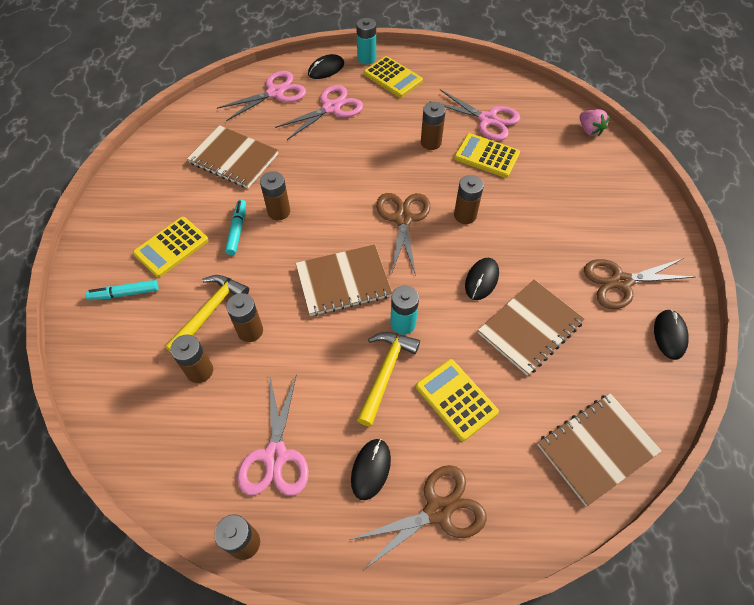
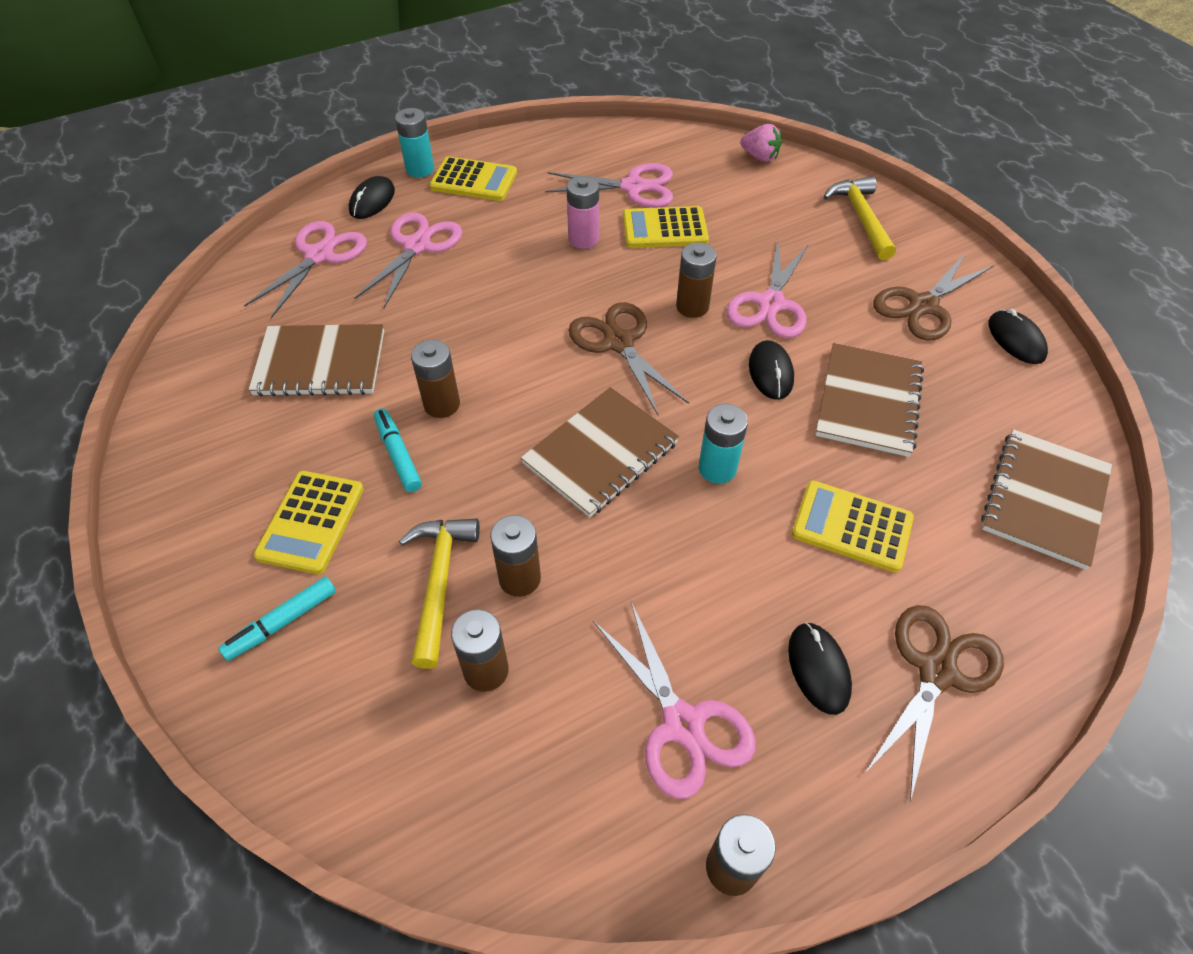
camera: 30 degrees left, 5 degrees down
(385, 372) = (742, 539): yellow hammer -> yellow hammer (861, 218)
(430, 142) = (583, 239): brown battery -> pink battery
(517, 235) = (770, 304): none -> pink scissors

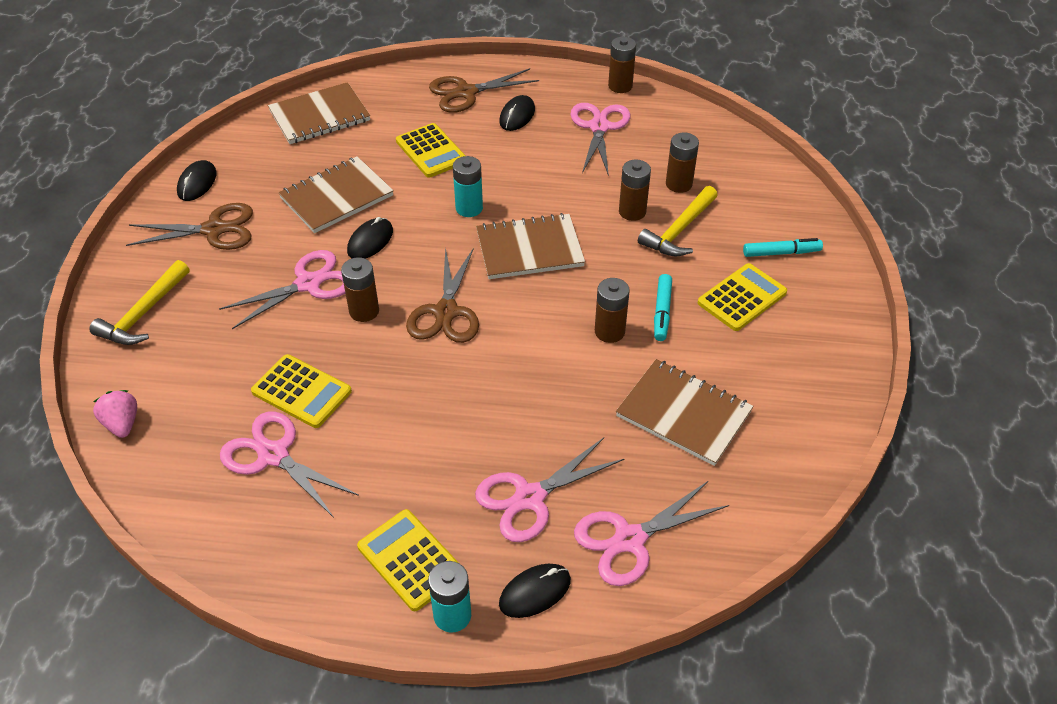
camera: 145 degrees left, 5 degrees down
(583, 239) = (378, 420): pink battery -> none

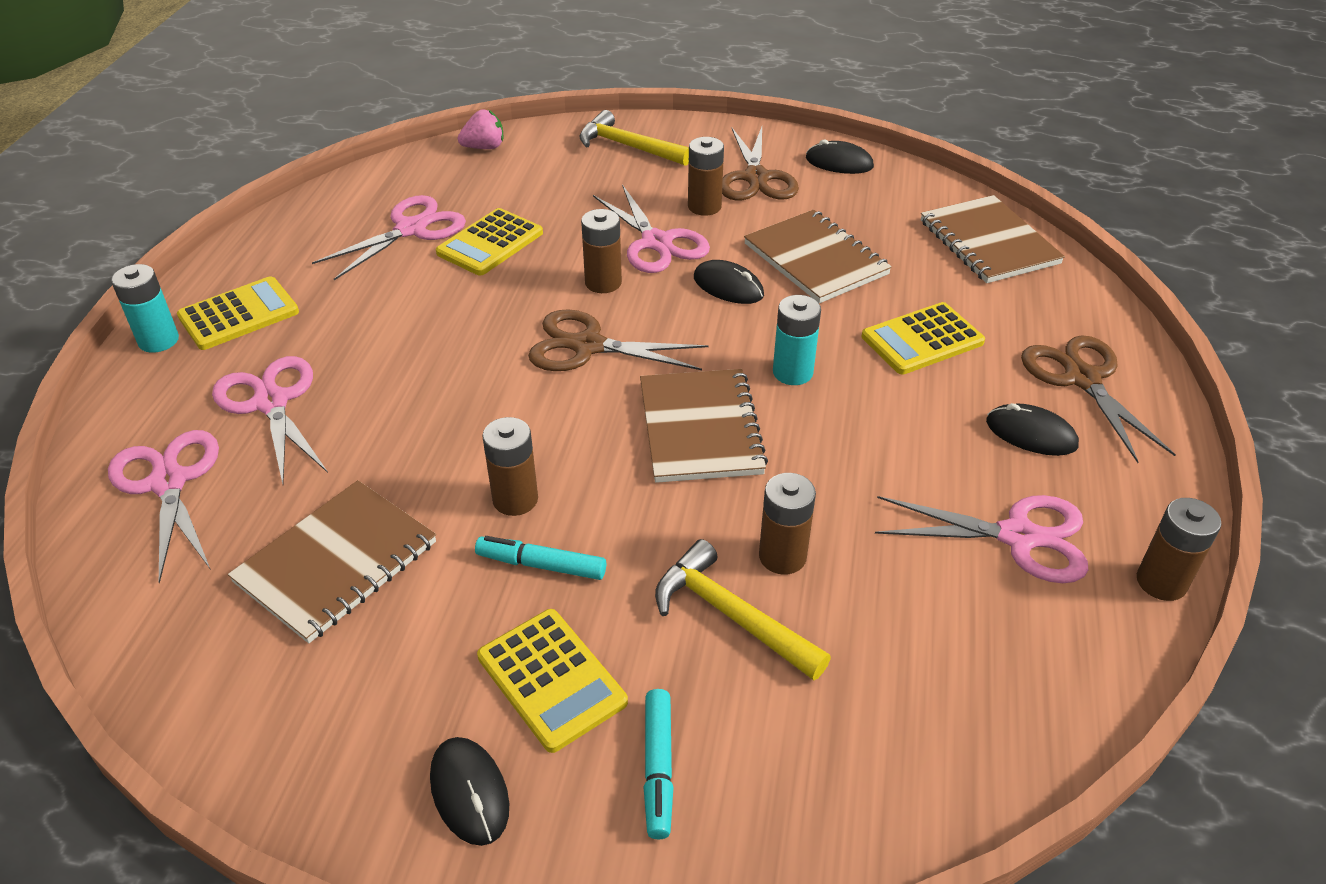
camera: 95 degrees right, 5 degrees down
(535, 592) = (148, 399): black mouse -> black mouse (469, 792)
(678, 184) = (860, 633): brown battery -> brown battery (704, 206)

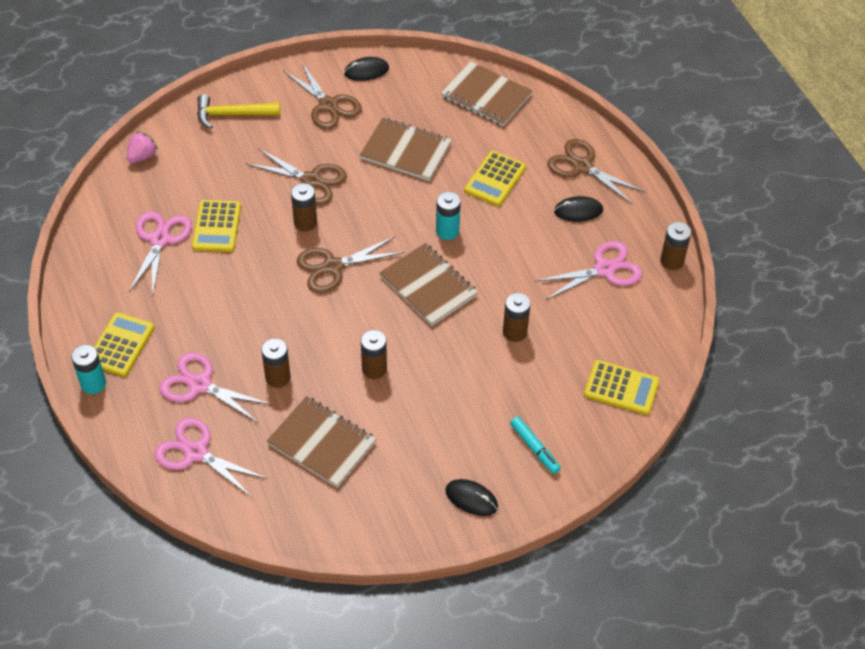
camera: 35 degrees left, 10 degrees up
(336, 562) = (321, 443): brown notebook -> brown notebook turned 60 degrees counterclockwise
(541, 565) = (415, 393): turquoise marker -> none
(552, 679) = (464, 438): yellow calculator -> yellow calculator (621, 388)
(656, 242) = (311, 180): pink scissors -> brown scissors
(704, 206) = (316, 141): brown battery -> brown battery (278, 377)
(728, 286) = (374, 192): black mouse -> none
(730, 615) = (513, 371): yellow hammer -> none

